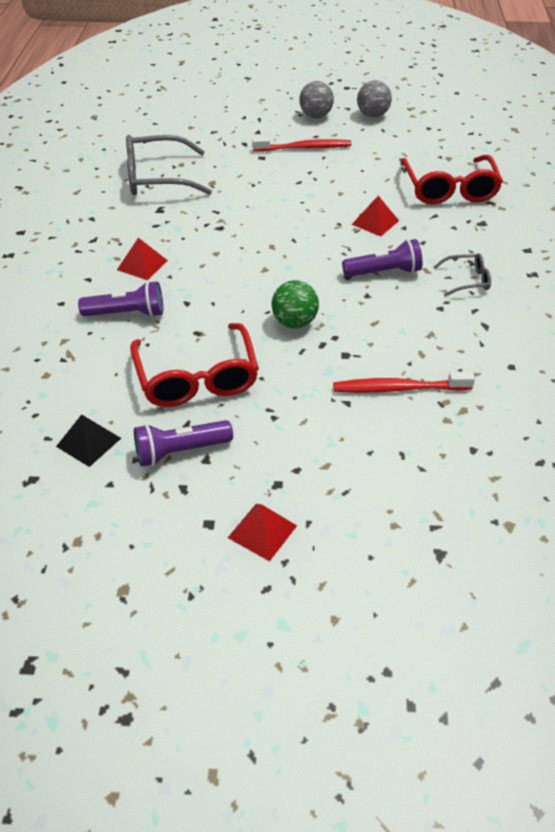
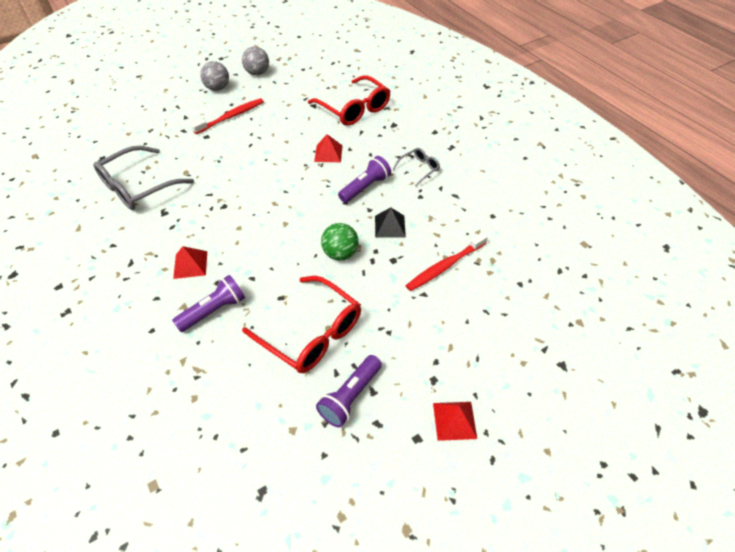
camera: 35 degrees left, 5 degrees up
(89, 442) = (278, 432): black pyramid -> black pyramid (390, 226)

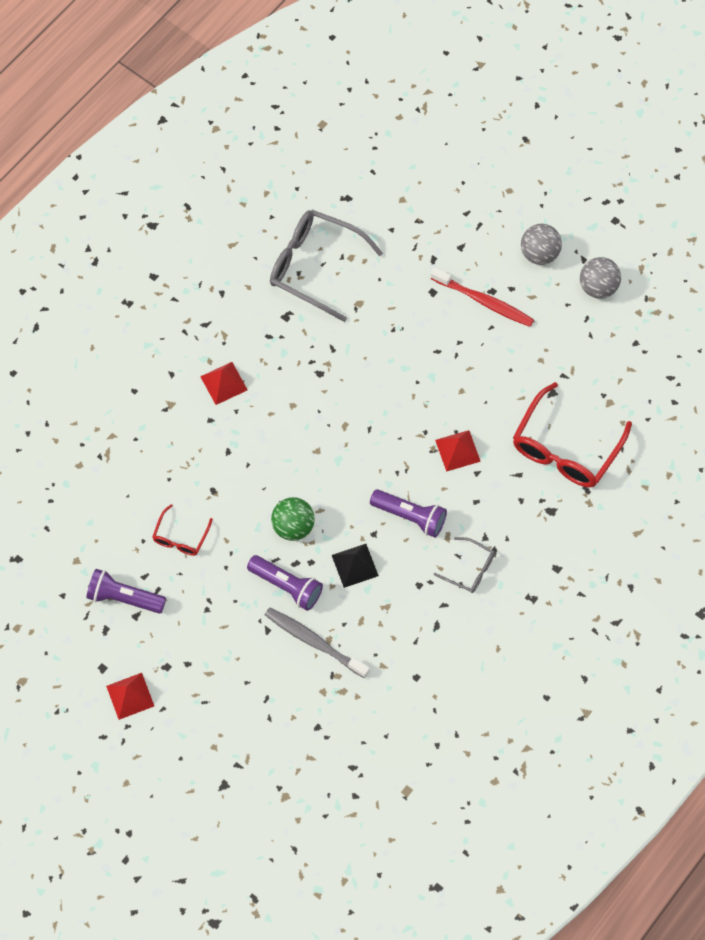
camera: 70 degrees right, 15 degrees up
(214, 310) = (175, 435): purple flashlight -> purple flashlight (287, 586)
(311, 333) = (181, 537): red glasses -> red glasses, size x0.50
(445, 266) = (314, 642): red toothbrush -> grey toothbrush

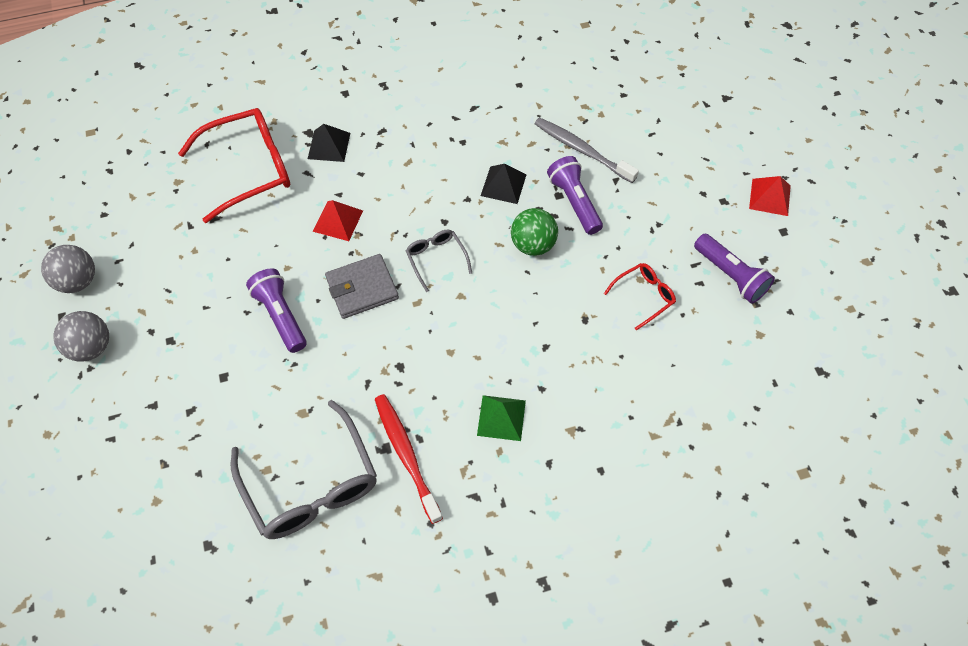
camera: 145 degrees left, 5 degrees down
(224, 383) = (501, 418): red pyramid -> green pyramid
(314, 642) = (582, 150): grey toothbrush -> grey toothbrush turned 150 degrees clockwise
(393, 410) = (362, 288): none -> grey wallet
(410, 516) = (425, 194): purple flashlight -> purple flashlight (281, 316)
(469, 569) = (412, 129): grey glasses -> grey glasses (436, 259)
(484, 302) = (187, 335): red toothbrush -> red toothbrush (406, 455)
(523, 509) = (329, 145): none -> black pyramid

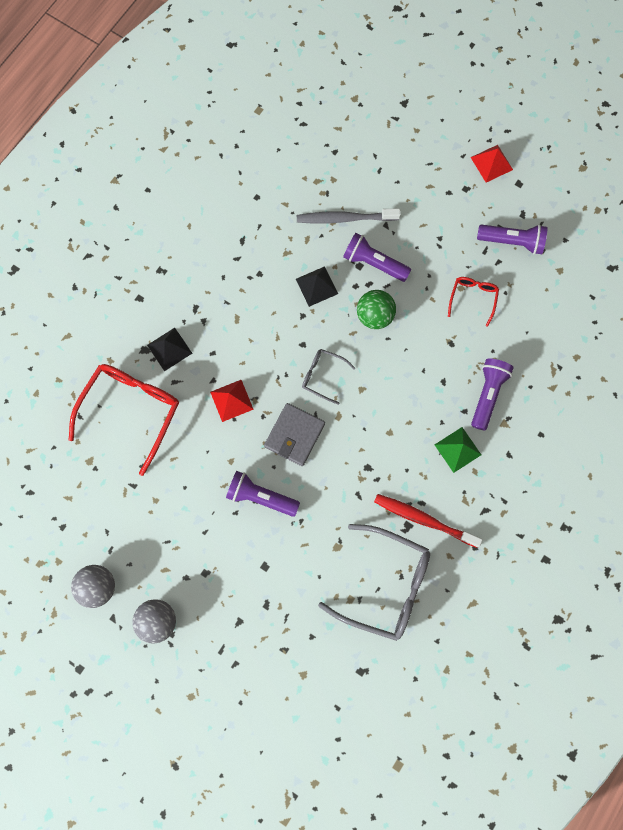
camera: 40 degrees left, 15 degrees up
(579, 391) = (487, 394): none -> purple flashlight

